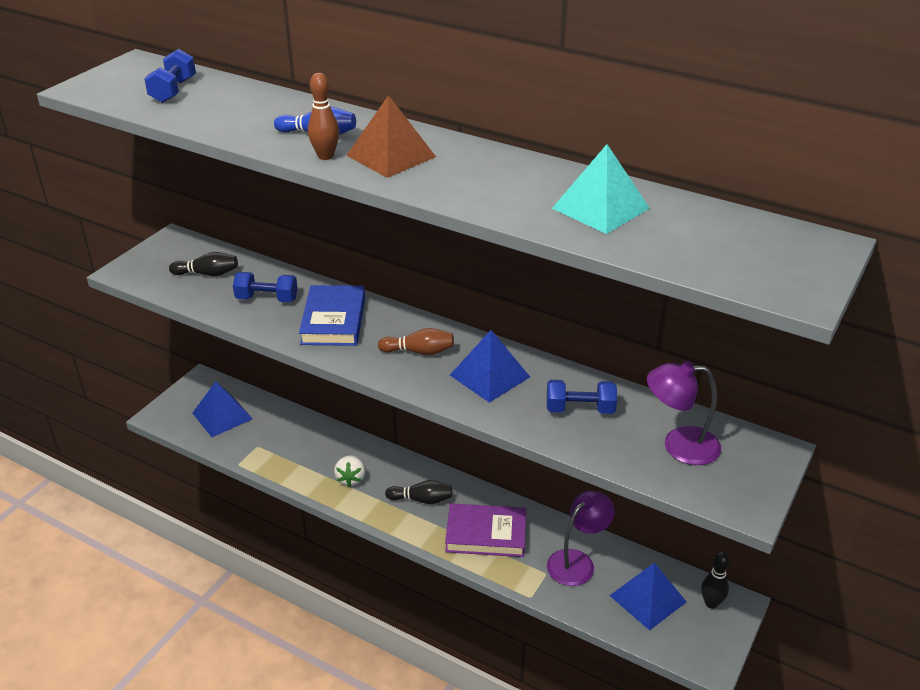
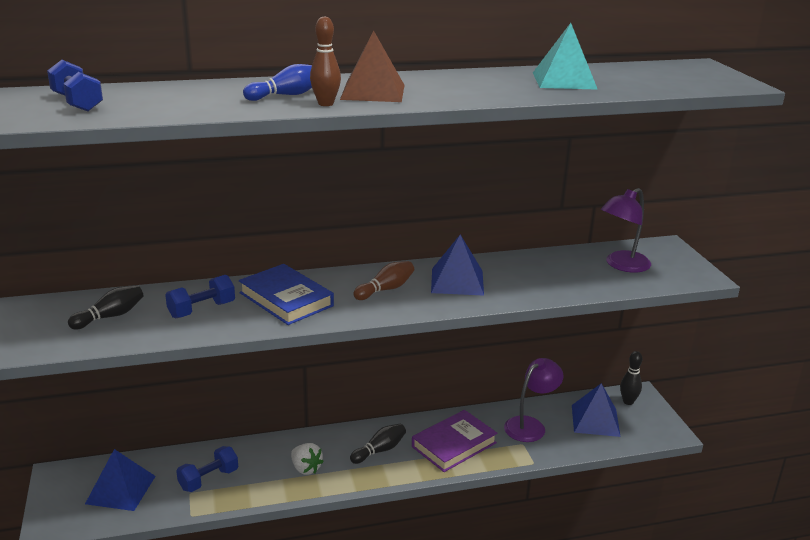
camera: 45 degrees left, 10 degrees down
(577, 561) = (530, 425): purple lamp -> purple lamp turned 45 degrees clockwise
(580, 409) = (541, 273): blue dumbbell -> blue dumbbell (209, 479)

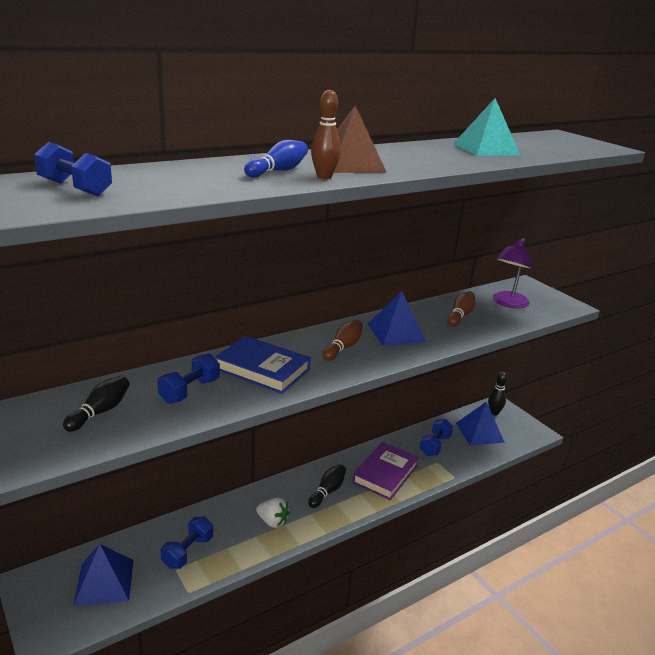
camera: 20 degrees left, 0 degrees up
(530, 425) = (435, 445): purple lamp -> blue dumbbell
(549, 272) = (460, 316): none -> brown bowling pin

